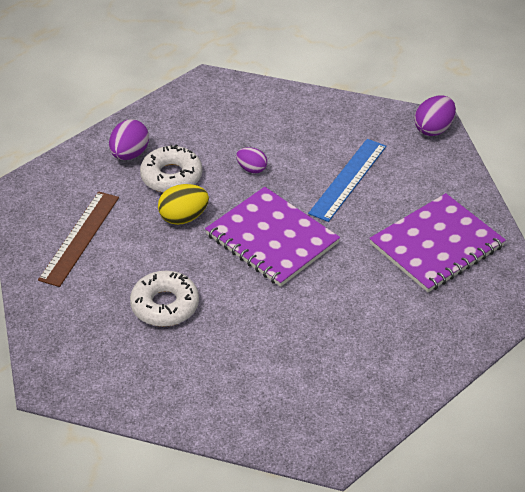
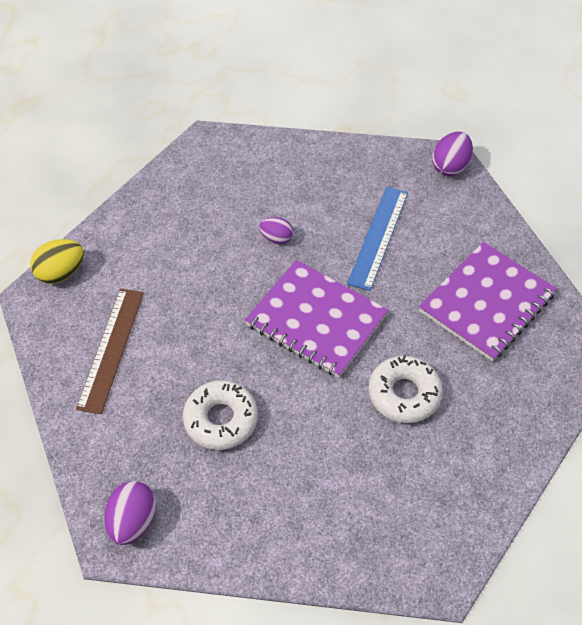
camera: 10 degrees left, 10 degrees up
(129, 154) = (144, 238): purple egg -> purple egg (133, 521)
(171, 176) = (194, 259): white donut -> white donut (404, 394)
(183, 217) = (218, 307): yellow egg -> yellow egg (61, 273)

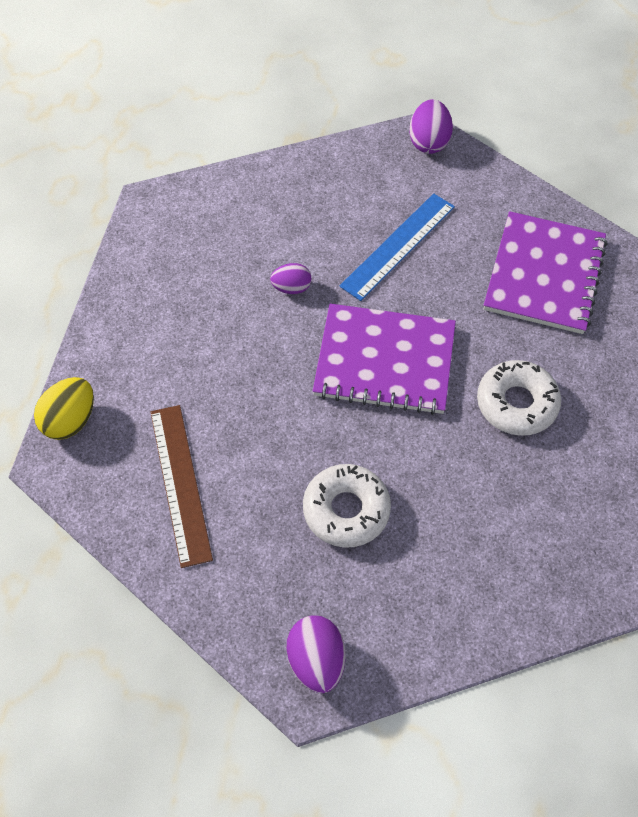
camera: 25 degrees left, 5 degrees up
(378, 237) = (398, 246): blue ruler -> blue ruler turned 45 degrees clockwise

